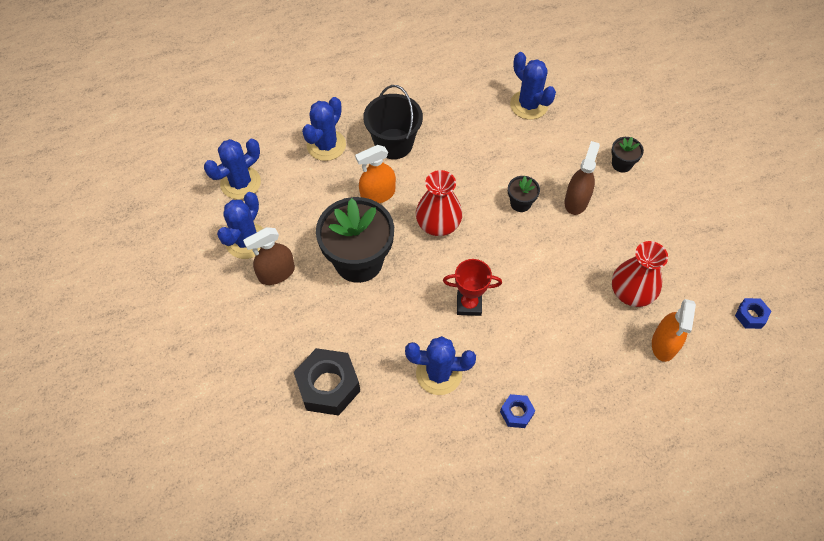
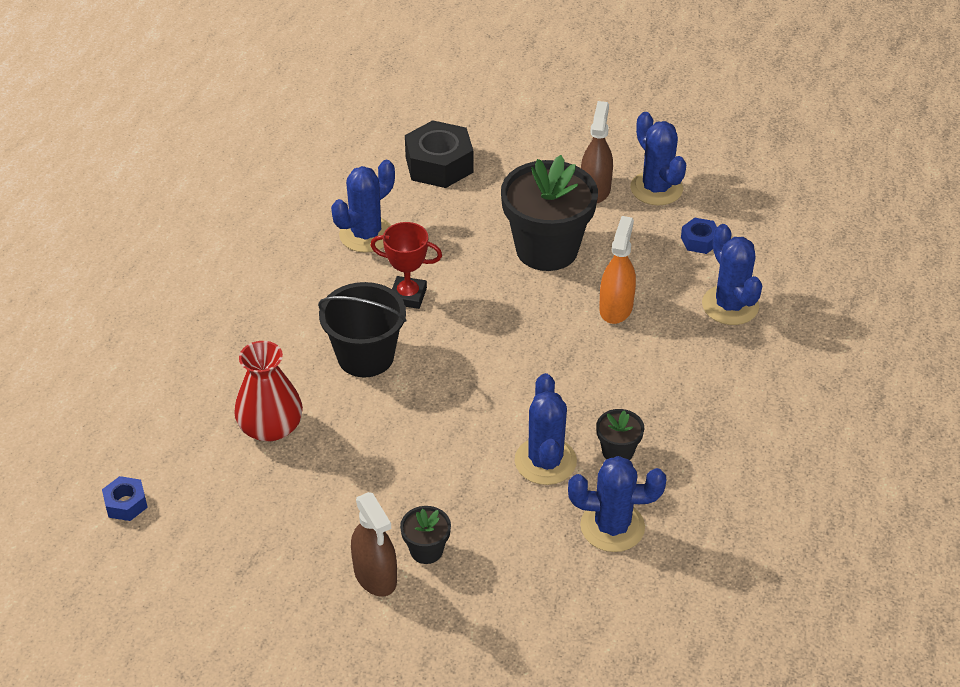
camera: 130 degrees right, 15 degrees down
(240, 183) = (739, 218): blue cactus -> blue cactus (545, 461)
(393, 144) = (676, 361): black bucket -> black bucket (365, 356)
(438, 223) = (526, 332): red vase -> none
(469, 304) = (408, 296): red trophy -> red trophy turned 60 degrees clockwise
(516, 413) = (269, 259): blue nut -> blue nut (699, 241)
(520, 203) = (477, 415): black flower pot -> black flower pot (617, 452)
(576, 201) = (426, 466): brown spray bottle -> brown spray bottle (375, 575)
(664, 344) = (192, 408): orange spray bottle -> none

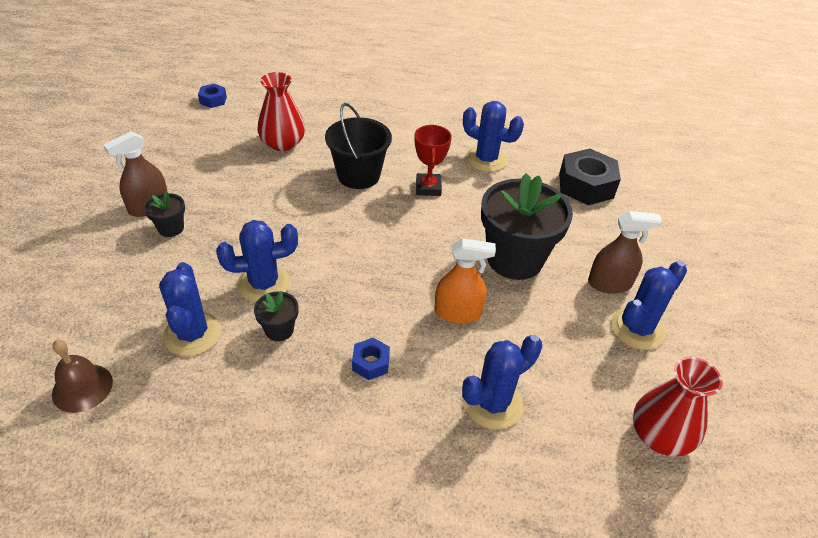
camera: 75 degrees right, 0 degrees up
(675, 621) = (82, 387): none -> brown bell
(699, 241) = (578, 370): blue nut -> blue nut (370, 363)
(773, 210) = (660, 435): none -> red vase

